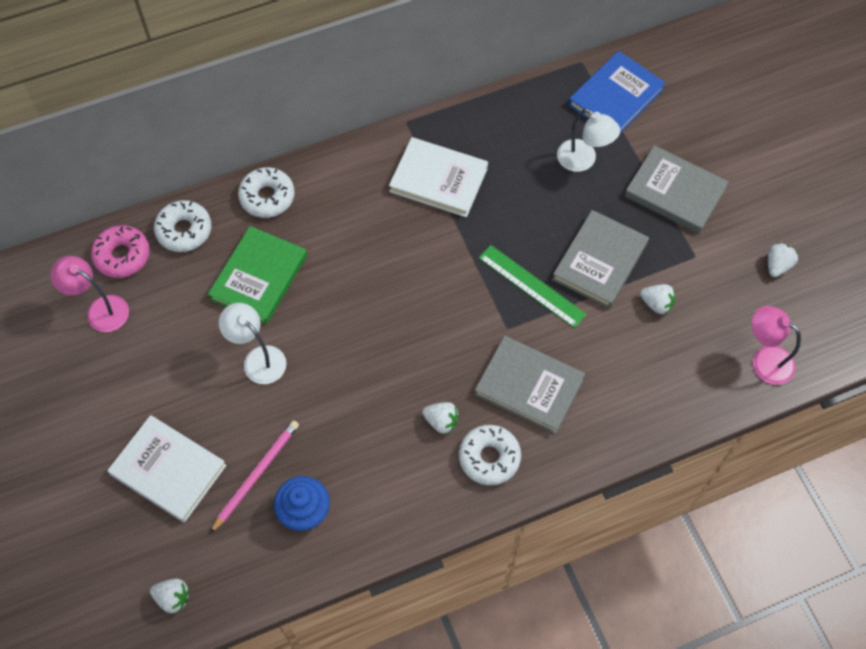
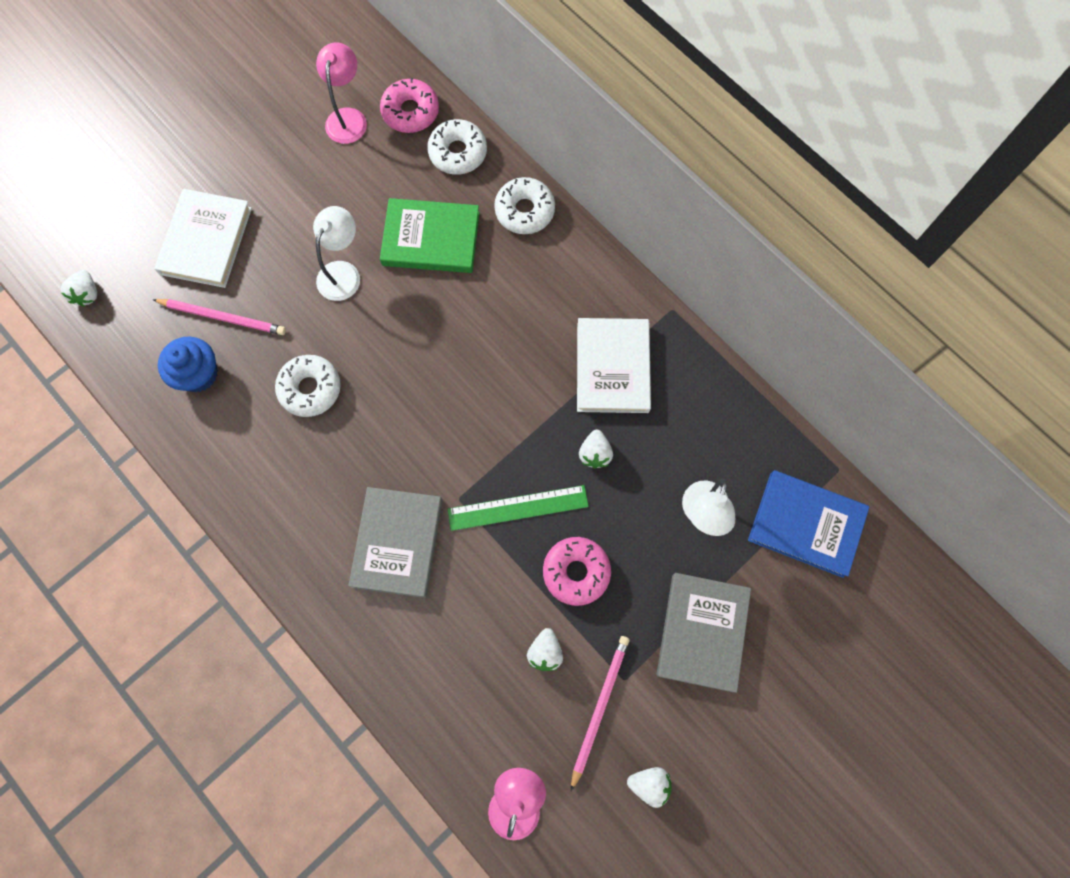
camera: 70 degrees right, 10 degrees up
(441, 421) = (330, 467): white strawberry -> white strawberry (595, 453)
(489, 458) = (304, 528): white donut -> white donut (310, 389)
(531, 286) = (518, 507): green ruler -> green ruler turned 60 degrees clockwise
(599, 261) = (576, 572): grey book -> pink donut
(711, 280) = (599, 708): none -> pink pencil

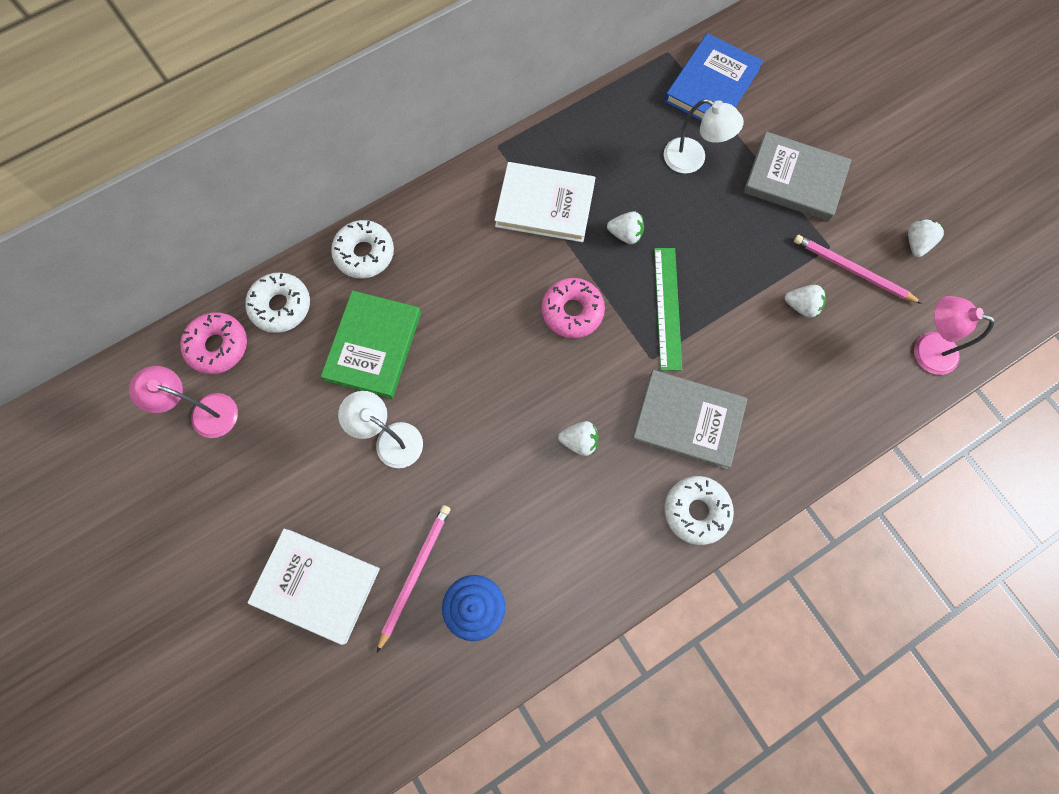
camera: 80 degrees left, 0 degrees up
(87, 294) = (350, 734): white strawberry -> white strawberry (579, 441)
(310, 389) = (515, 487): white donut -> white donut (696, 511)
(576, 572) = (733, 268): pink donut -> pink donut (572, 311)

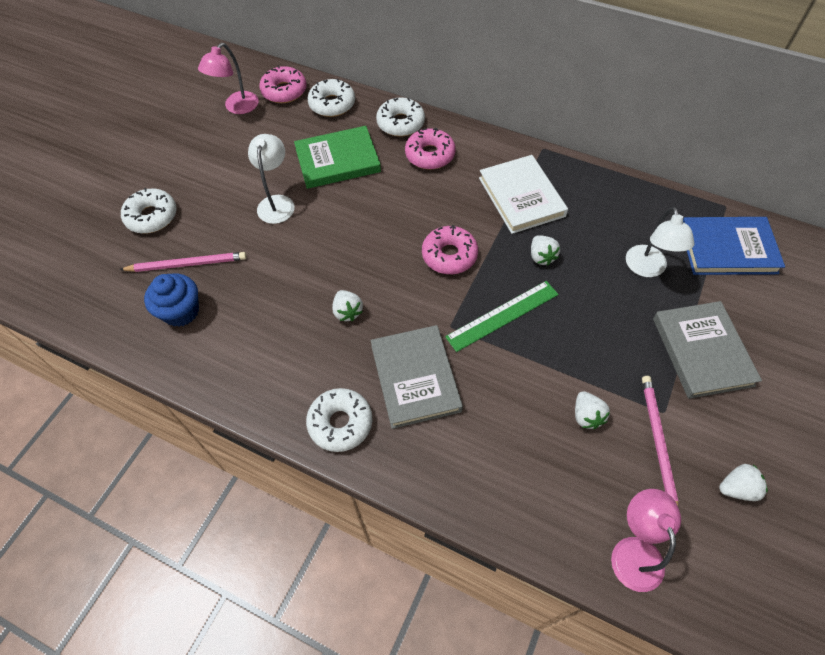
camera: 60 degrees right, 15 degrees down
(205, 412) = (237, 107): pink lamp -> pink lamp turned 135 degrees counterclockwise
(317, 585) = (152, 216): white book -> white donut
(431, 252) = (430, 155): none -> pink donut

